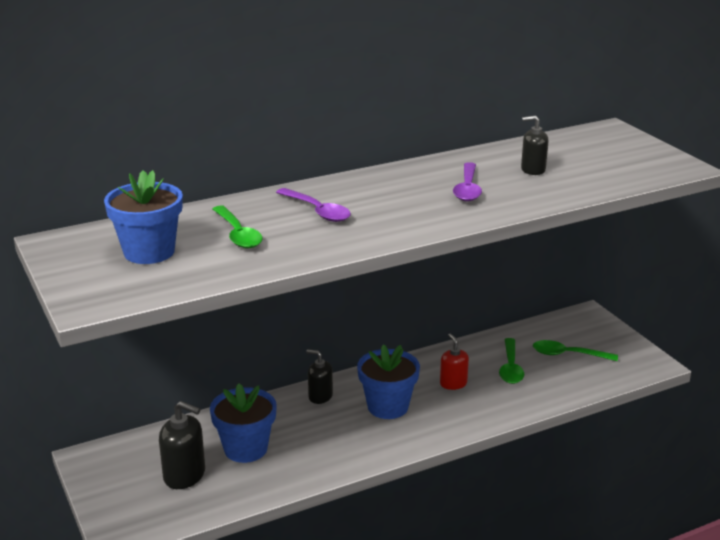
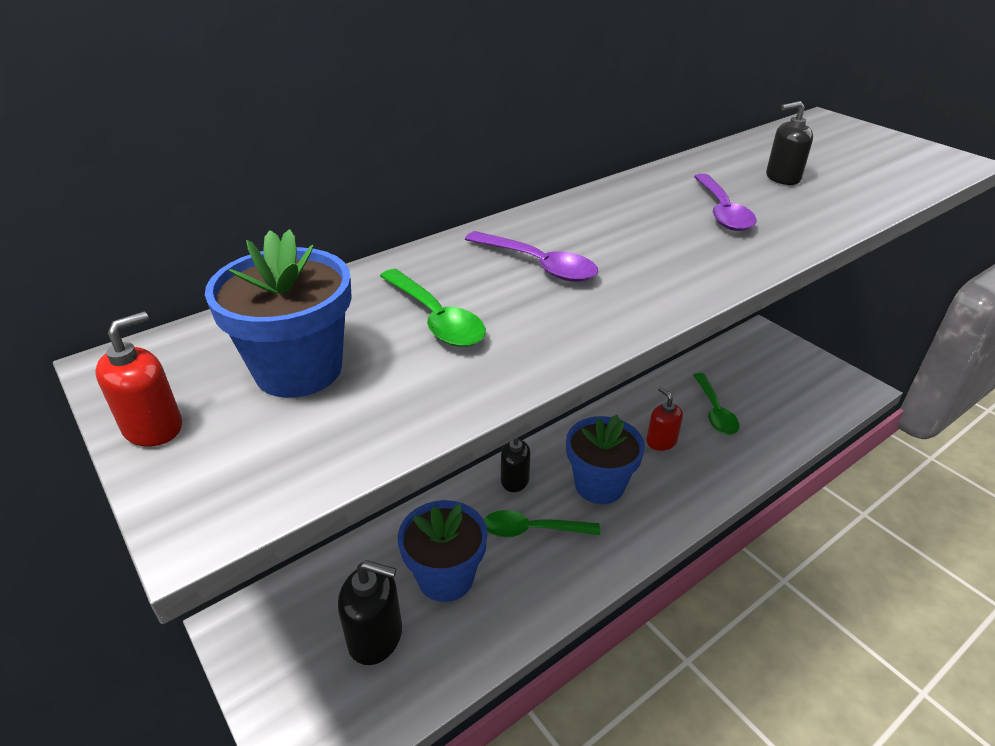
camera: 10 degrees left, 10 degrees up
(66, 270) = (153, 427): none -> red soap dispenser
(567, 354) = (767, 386): green spoon -> green spoon (532, 530)

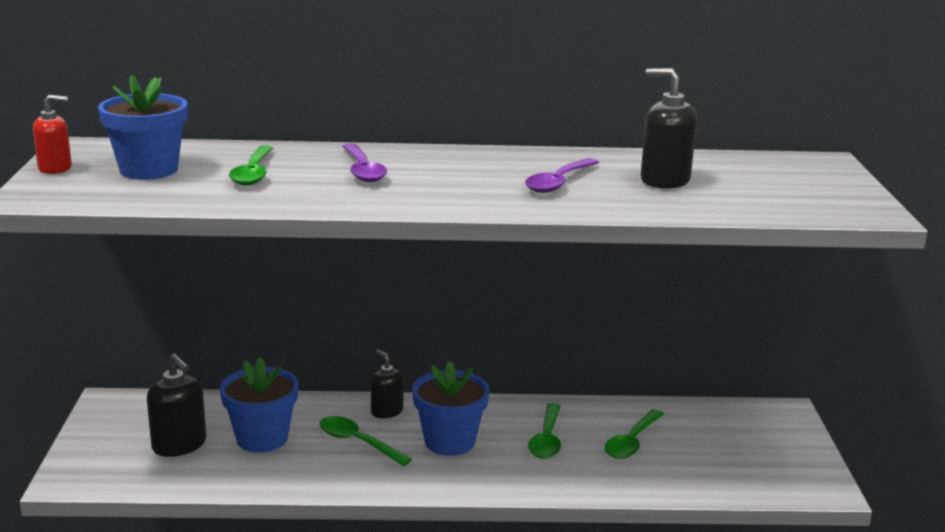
camera: 35 degrees right, 15 degrees down
(661, 441) = (547, 439): red soap dispenser -> green spoon
(782, 178) = (664, 180): black soap dispenser -> black soap dispenser, size x1.52

